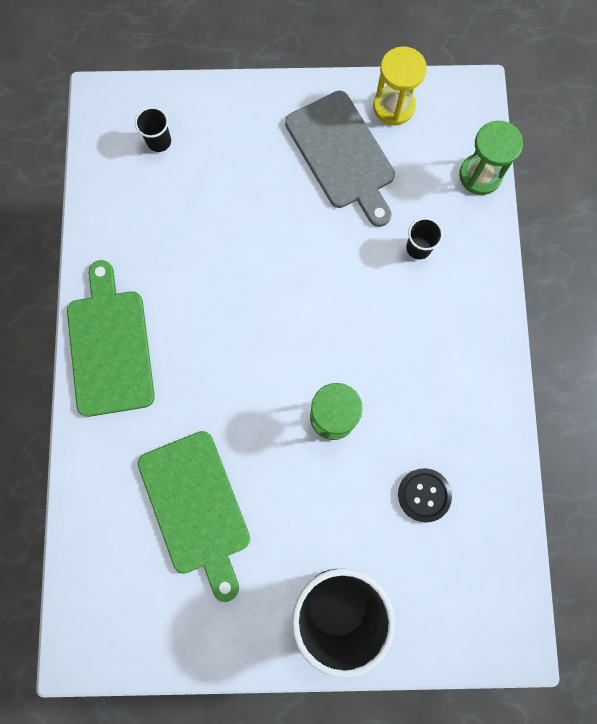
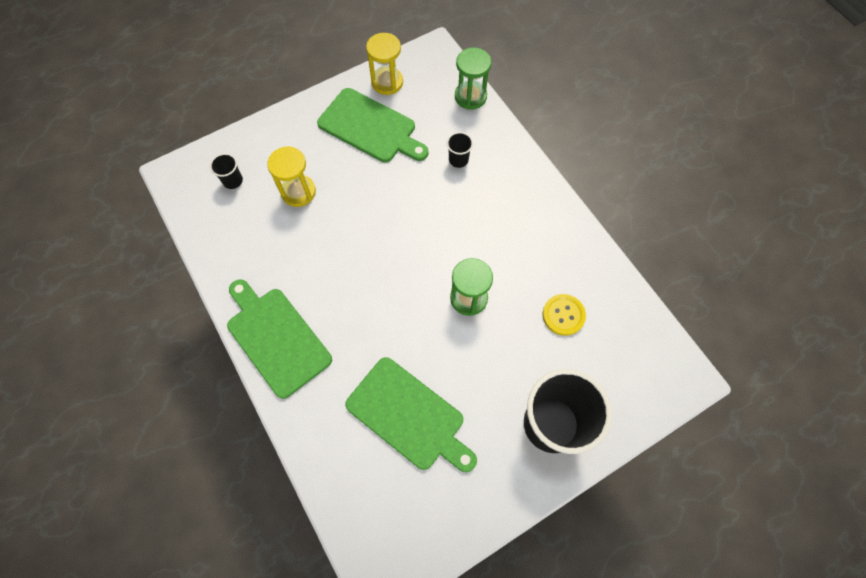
camera: 30 degrees left, 10 degrees down
(221, 192) = (298, 192): none -> yellow hourglass
(342, 154) = (370, 127): grey cutting board -> green cutting board
(424, 495) = (563, 315): black button -> yellow button

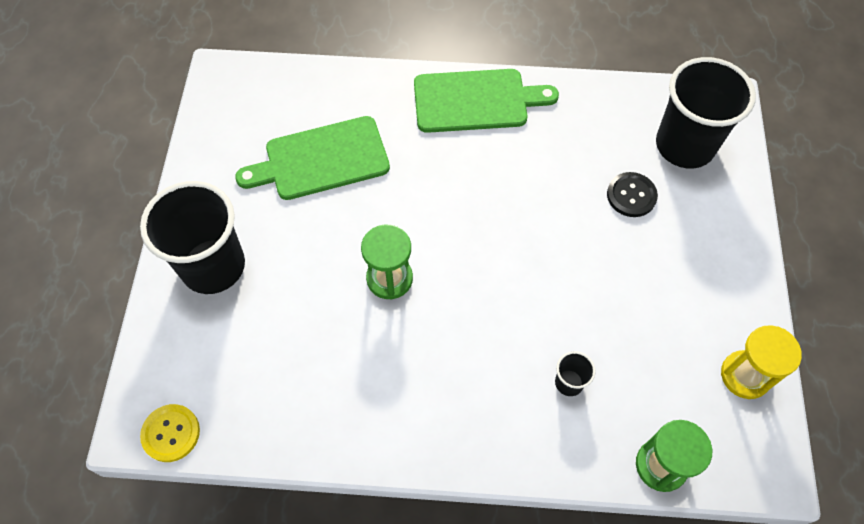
camera: 125 degrees right, 5 degrees down
(233, 181) = (684, 145): black cup -> black cup, size x2.41
(298, 192) = (631, 195): yellow hourglass -> black button
(370, 127) = (680, 314): green cutting board -> none
(563, 315) = (299, 356): yellow button -> yellow button (171, 433)

